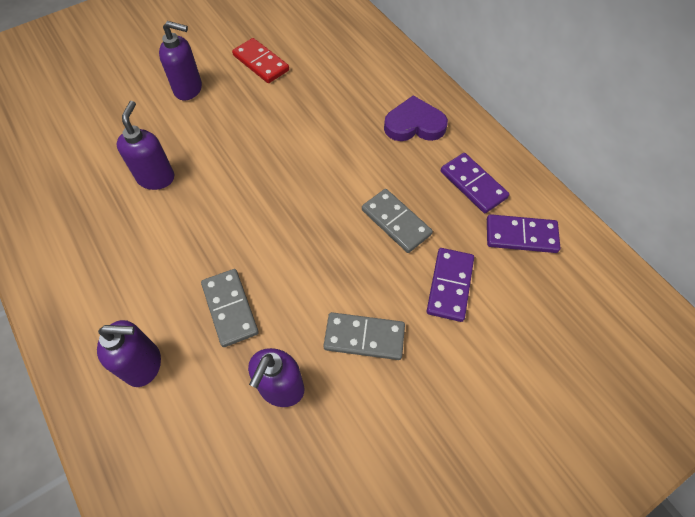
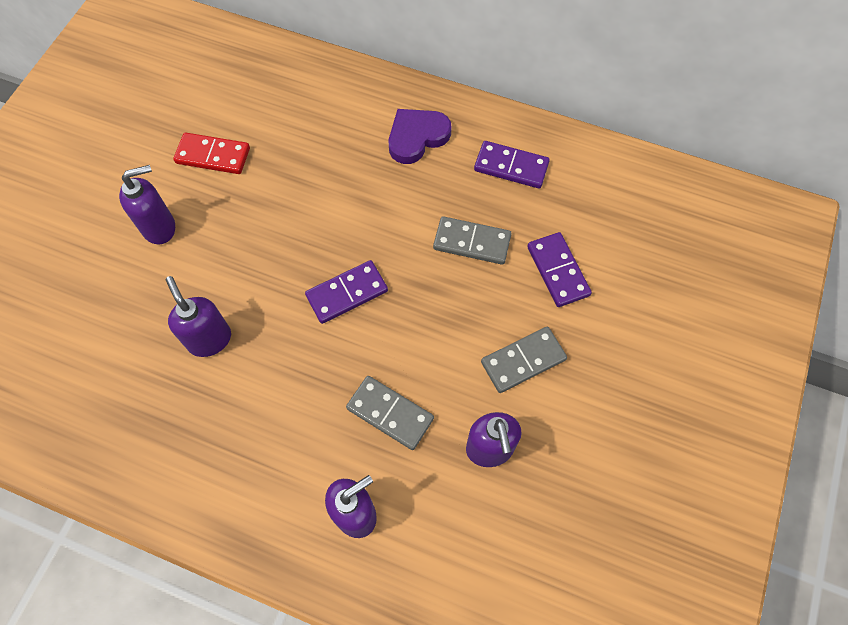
camera: 35 degrees left, 5 degrees up
(521, 235) = (582, 190): purple domino -> purple domino (347, 293)

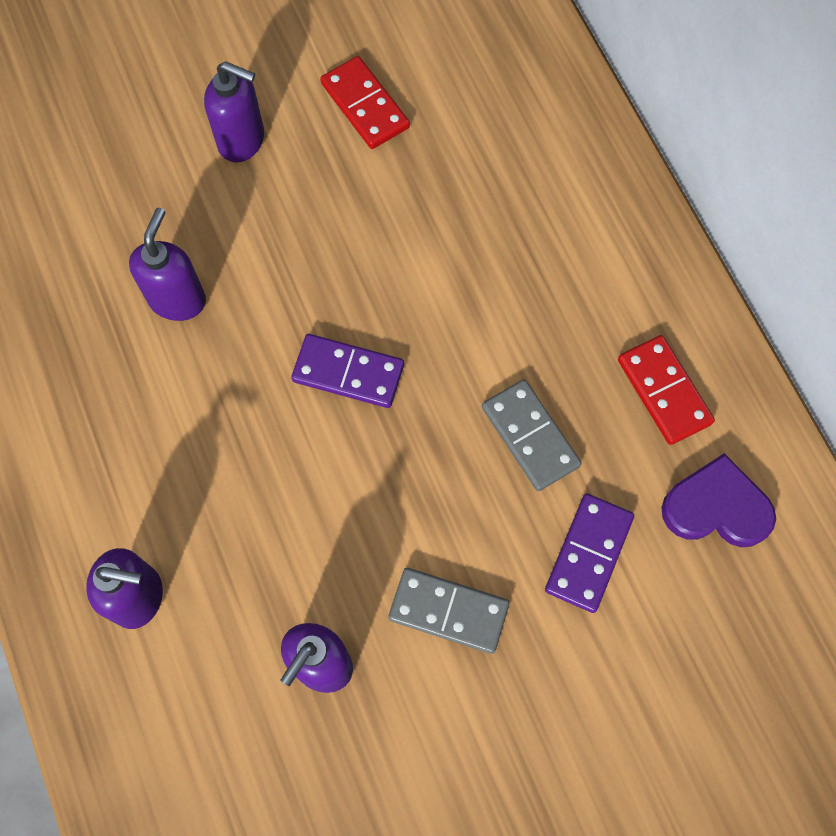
camera: 45 degrees right, 5 degrees up
(390, 413) = (265, 534): grey domino -> none
(417, 137) = (595, 266): purple heart -> purple heart (716, 507)
(511, 167) = (663, 391): purple domino -> red domino

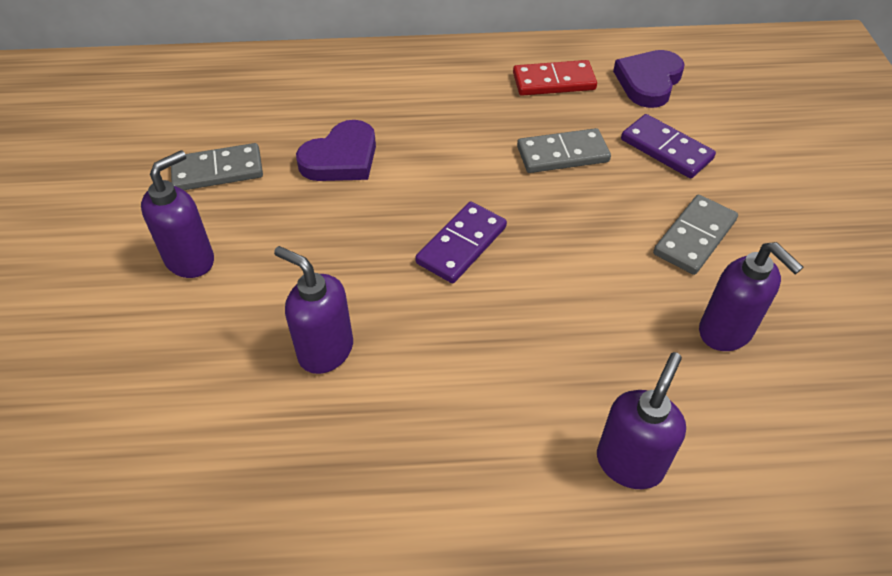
camera: 70 degrees left, 20 degrees down
(365, 105) = (218, 171): red domino -> grey domino
(429, 211) = (341, 158): none -> purple heart

